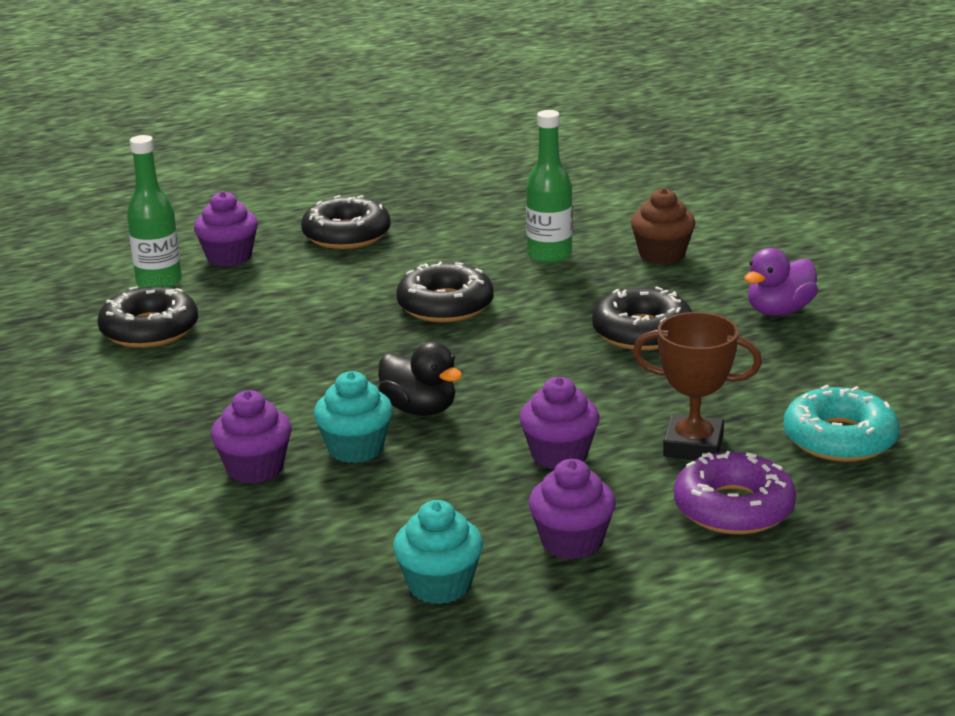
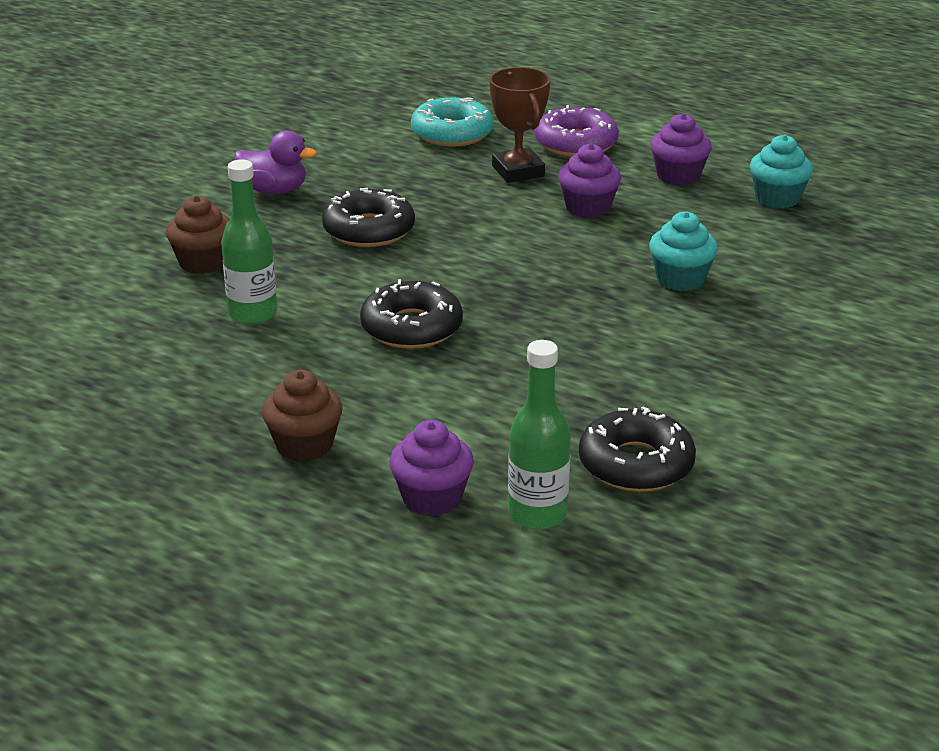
camera: 125 degrees left, 5 degrees up
(255, 468) = (759, 306): purple cupcake -> none
(346, 235) = (304, 445): black donut -> brown cupcake
(419, 409) = (596, 275): black duck -> none

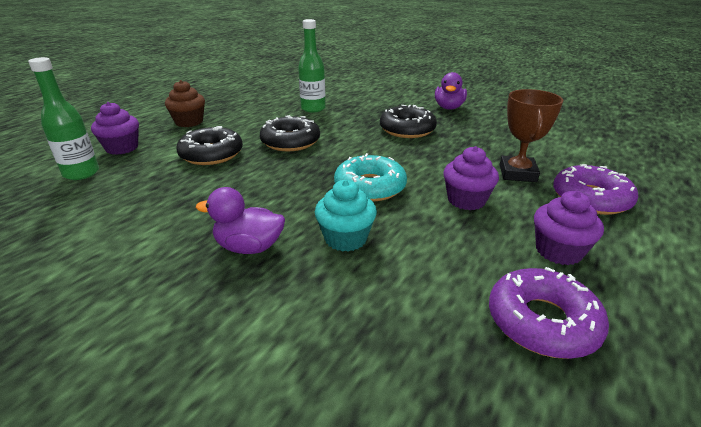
camera: 90 degrees right, 0 degrees up
(203, 262) = (364, 98): brown cupcake -> none
(452, 133) = (567, 151): turquoise donut -> turquoise donut (370, 187)
(518, 171) = (517, 173): brown trophy -> brown trophy turned 60 degrees counterclockwise
(636, 464) = (100, 205): black donut -> black donut (211, 154)
(710, 335) = (249, 247): none -> purple duck
(777, 198) = (542, 322): turquoise cupcake -> purple donut

